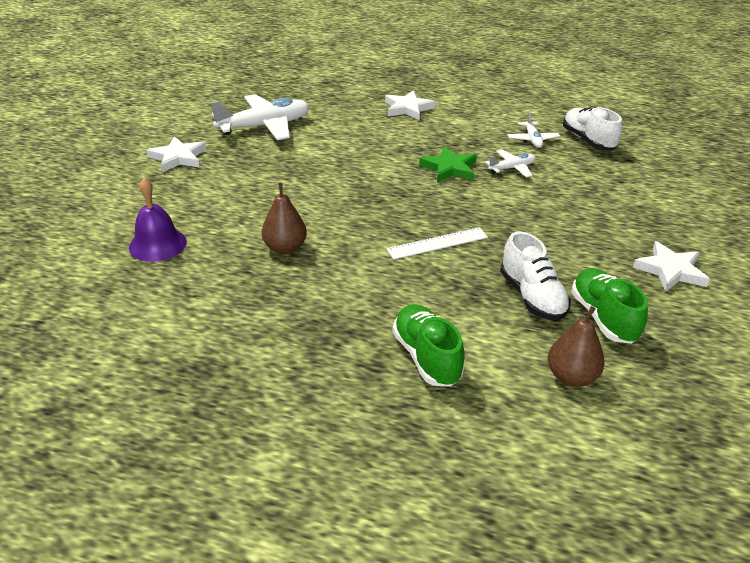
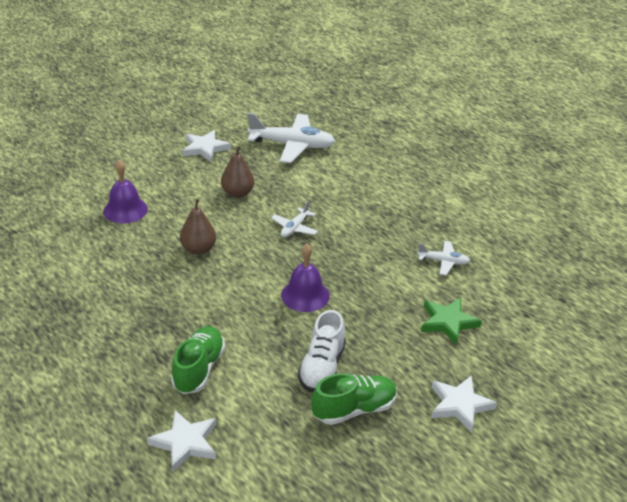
camera: 35 degrees right, 0 degrees up
(408, 108) = (424, 172): white star -> white star (185, 443)
(437, 243) = (305, 295): white ruler -> purple bell
(449, 168) = (391, 239): green star -> green star (448, 322)
(532, 140) = (497, 244): white plane -> white plane (294, 228)
(571, 377) = (275, 434): brown pear -> brown pear (237, 193)
(588, 140) = (548, 266): white shoe -> none
(603, 317) = (354, 409): green shoe -> green shoe turned 45 degrees clockwise

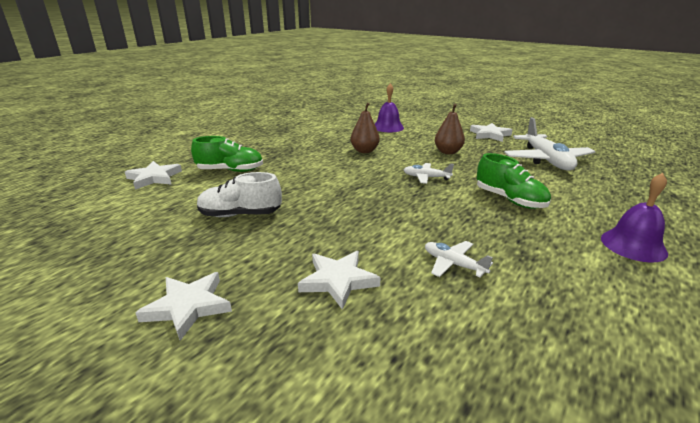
camera: 75 degrees right, 10 degrees down
(305, 295) = (336, 194): purple bell -> purple bell (633, 245)
(354, 409) = (184, 237): green shoe -> green shoe (509, 200)
(443, 262) = (453, 264): white plane -> white plane turned 135 degrees clockwise
(448, 322) = (338, 281): green star -> white star

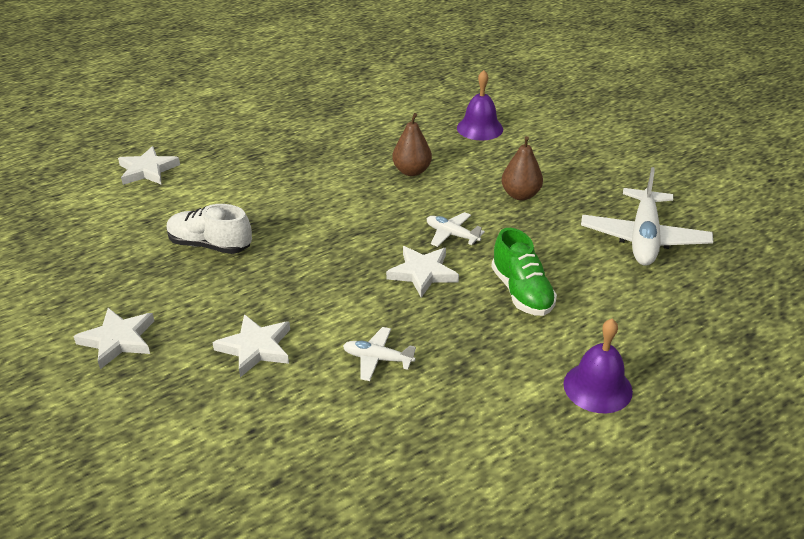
camera: 20 degrees right, 10 degrees up
(230, 170) = (232, 175): green shoe -> none
(453, 264) = (377, 359): white plane -> white plane turned 45 degrees counterclockwise
(490, 135) = (614, 172): white star -> white star (423, 273)

